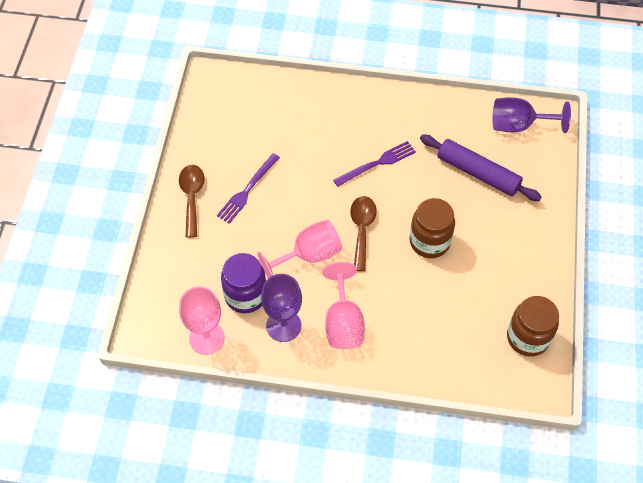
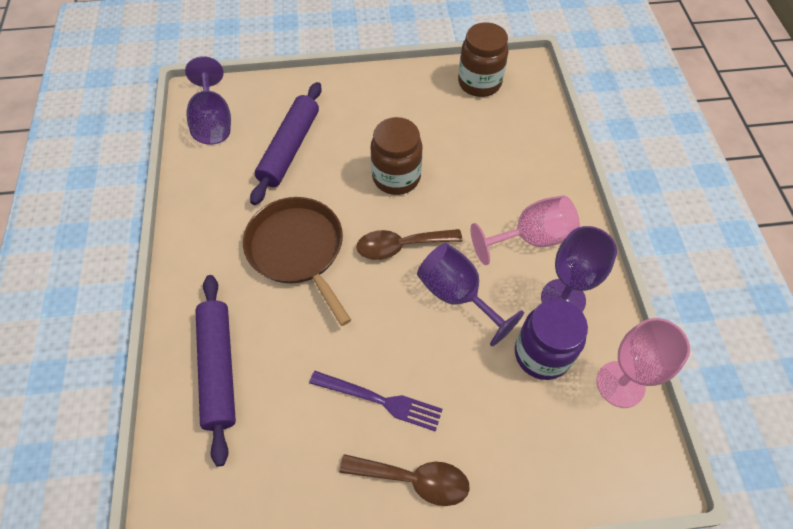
camera: 105 degrees left, 0 degrees up
(192, 197) = (414, 479): brown spoon -> brown spoon turned 150 degrees counterclockwise
(299, 108) = (219, 368): none -> purple rolling pin
(309, 255) = (457, 295): pink goblet -> purple goblet
(377, 163) = (298, 250): purple fork -> brown pan

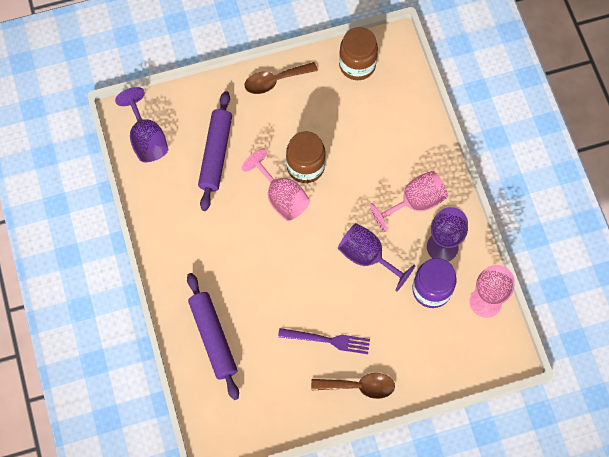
camera: 10 degrees left, 10 degrees up
(298, 250) = (245, 240): brown pan -> none
(358, 206) = (281, 197): none -> pink goblet
(401, 246) = (320, 225): brown spoon -> brown spoon (275, 81)

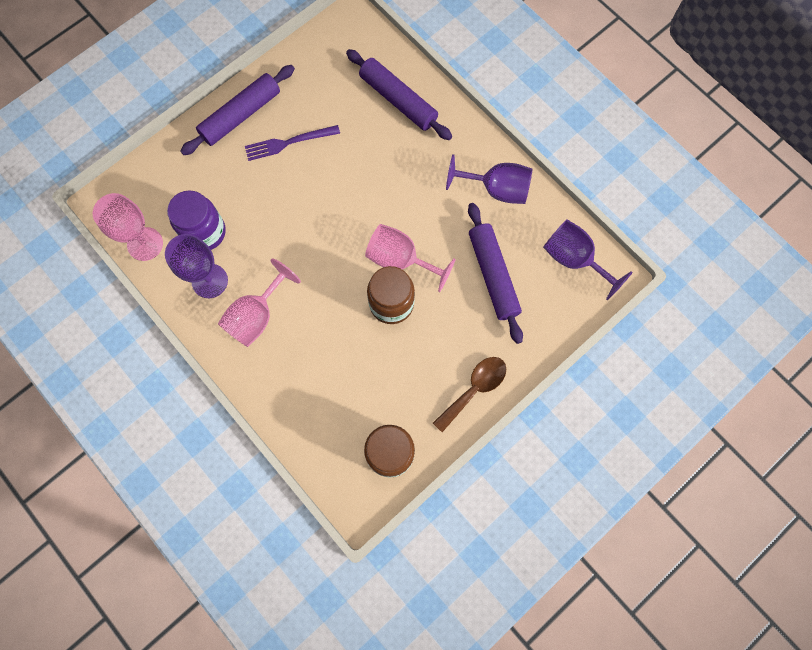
camera: 155 degrees right, 5 degrees up
(359, 386) = (241, 115): brown spoon -> purple rolling pin
(367, 257) = (284, 237): purple goblet -> purple goblet (496, 189)

